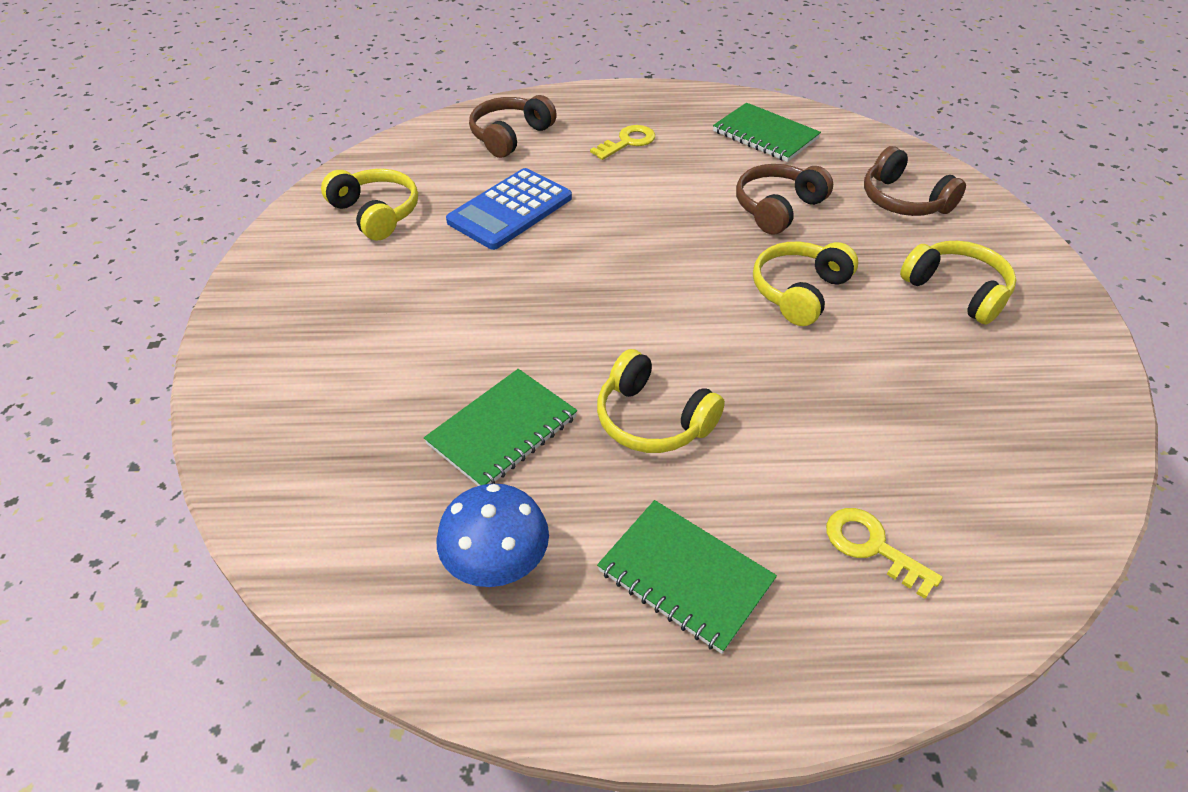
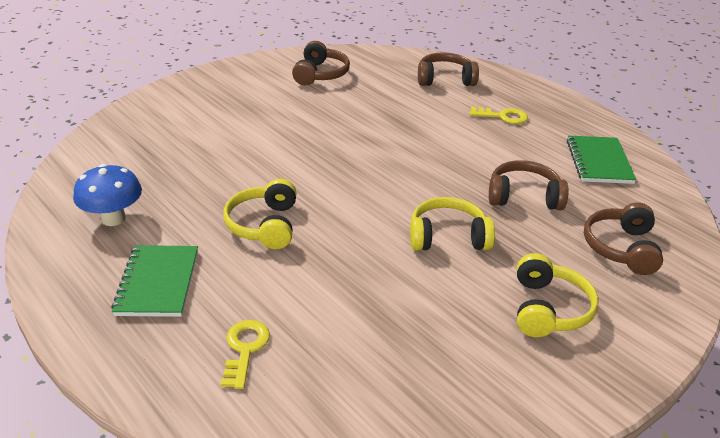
camera: 50 degrees right, 10 degrees down
(376, 213) = (320, 74): yellow headphones -> brown headphones
(502, 430) = (204, 181): green notebook -> none
(510, 210) = (379, 108): blue calculator -> none

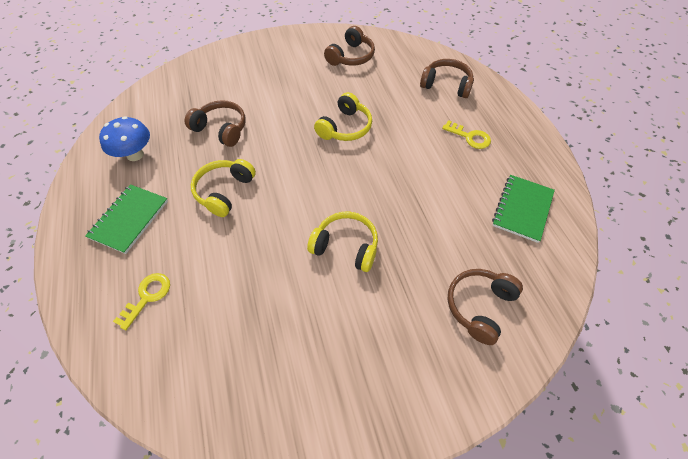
camera: 25 degrees right, 20 degrees up
(524, 197) = (432, 226): brown headphones -> brown headphones (221, 129)
(548, 309) = (377, 345): yellow headphones -> yellow headphones (345, 127)

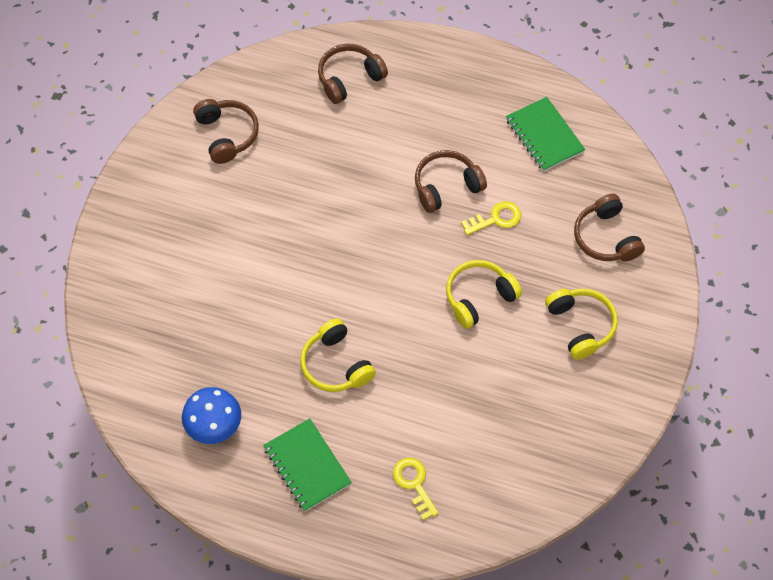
camera: 55 degrees left, 5 degrees up
(221, 129) = (241, 326): brown headphones -> brown headphones (446, 186)
(345, 127) = (334, 209): yellow headphones -> yellow headphones (581, 326)
(470, 137) = (434, 112): yellow key -> yellow key (496, 219)

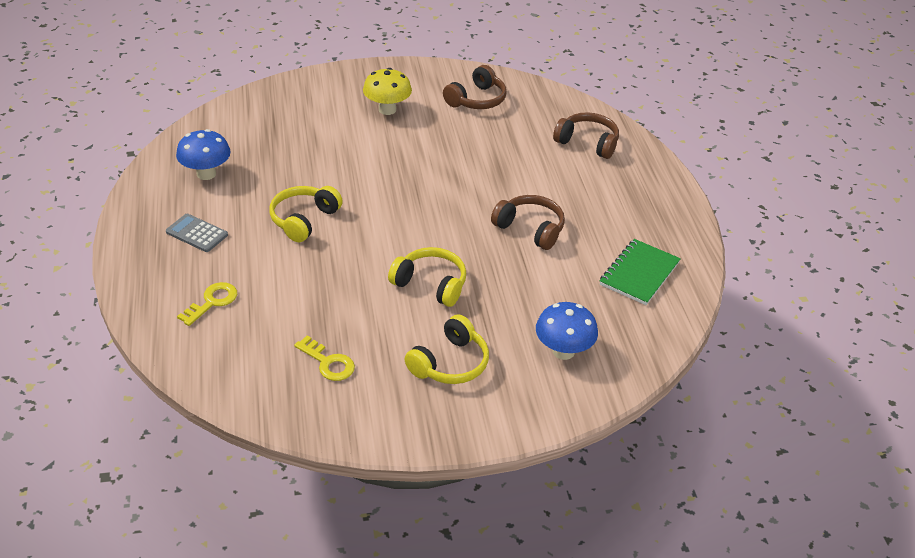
camera: 60 degrees right, 20 degrees down
(197, 221) = (387, 110): none -> yellow mushroom
(307, 466) = (197, 233): green notebook -> grey calculator
(496, 219) = (522, 270): yellow key -> yellow key (328, 362)
(606, 237) = (563, 351): brown headphones -> blue mushroom

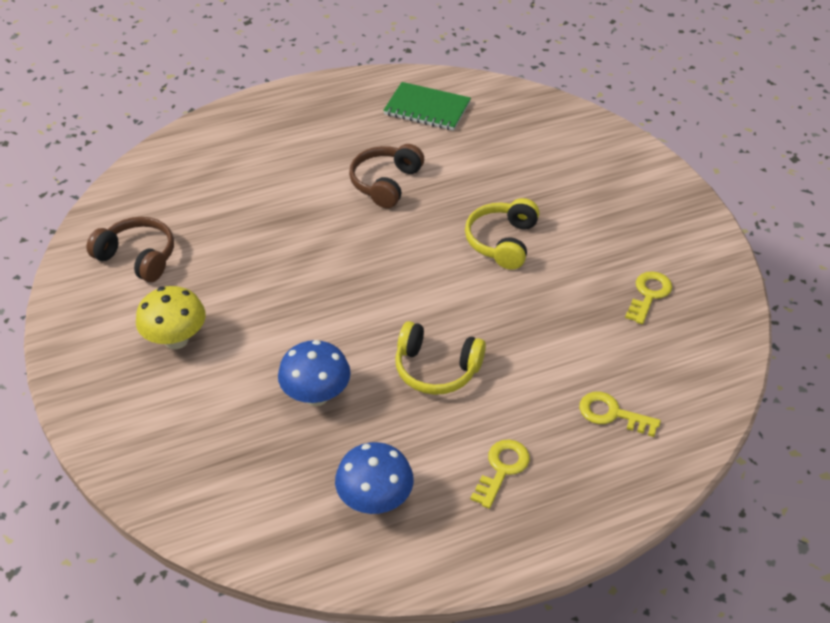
camera: 100 degrees left, 5 degrees up
(197, 233) = (502, 469): grey calculator -> yellow key
(450, 363) = (604, 211): yellow headphones -> none
(563, 351) = (552, 145): blue mushroom -> blue mushroom (316, 395)
(587, 143) = (216, 157): brown headphones -> none

